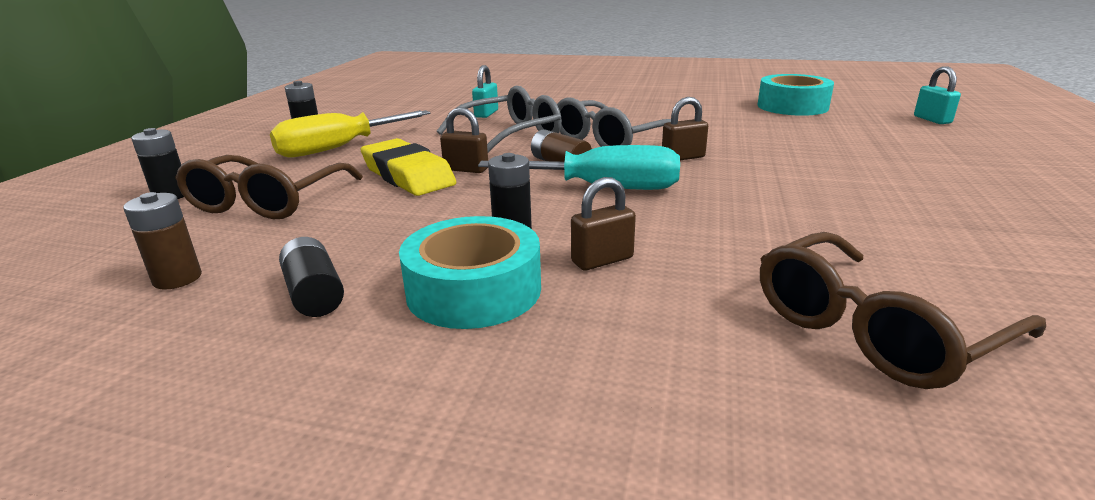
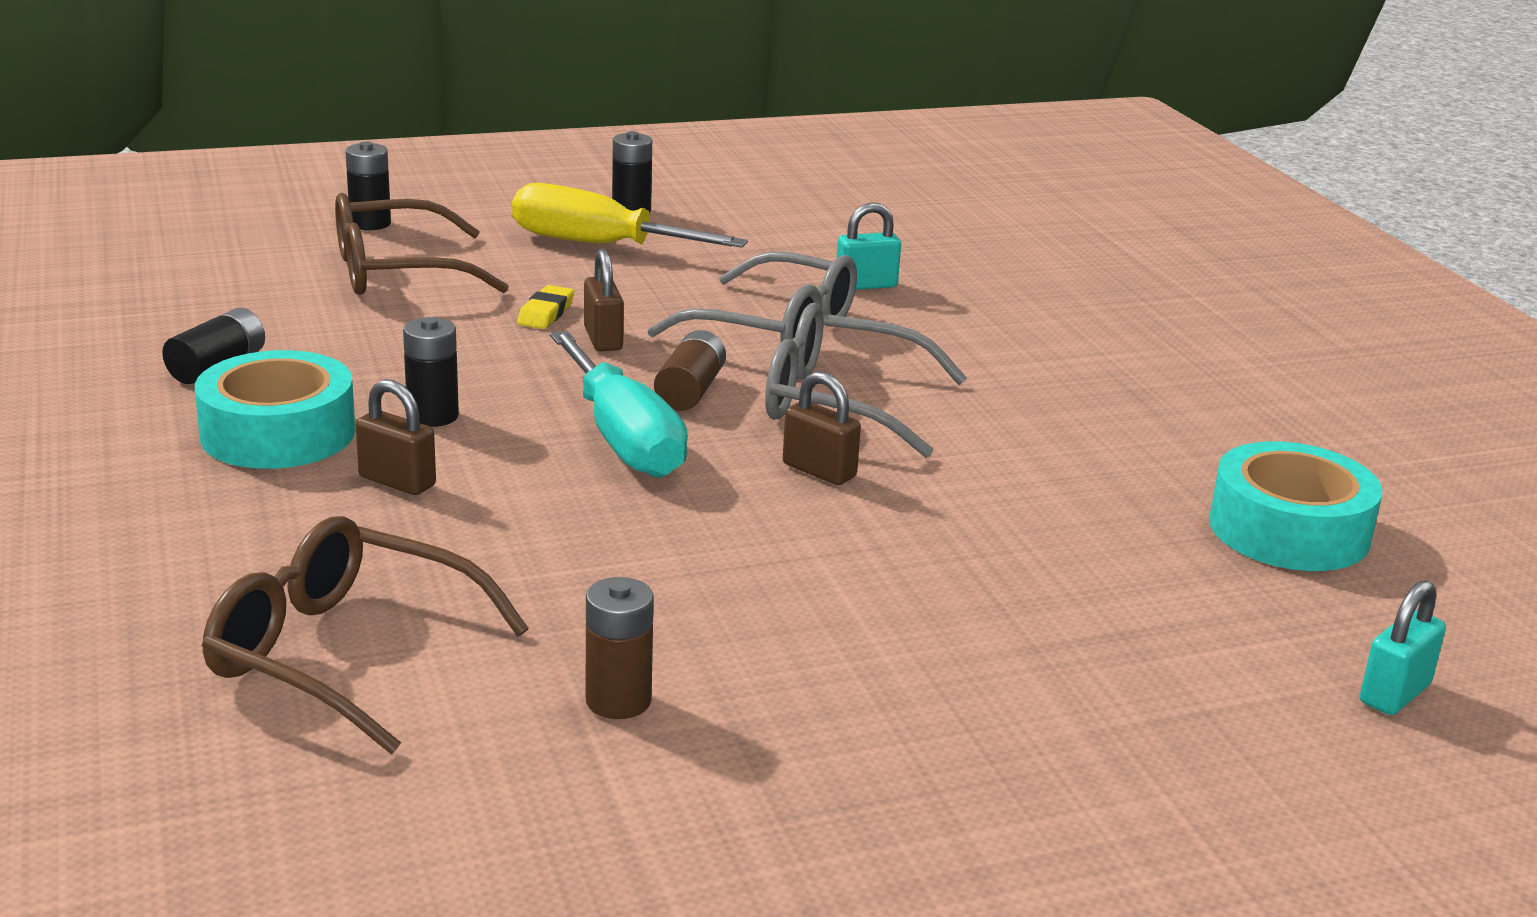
camera: 55 degrees right, 0 degrees up
(177, 278) = (203, 302): brown battery -> brown battery (618, 701)
(408, 175) = (546, 313): yellow eraser -> yellow eraser, size x0.47

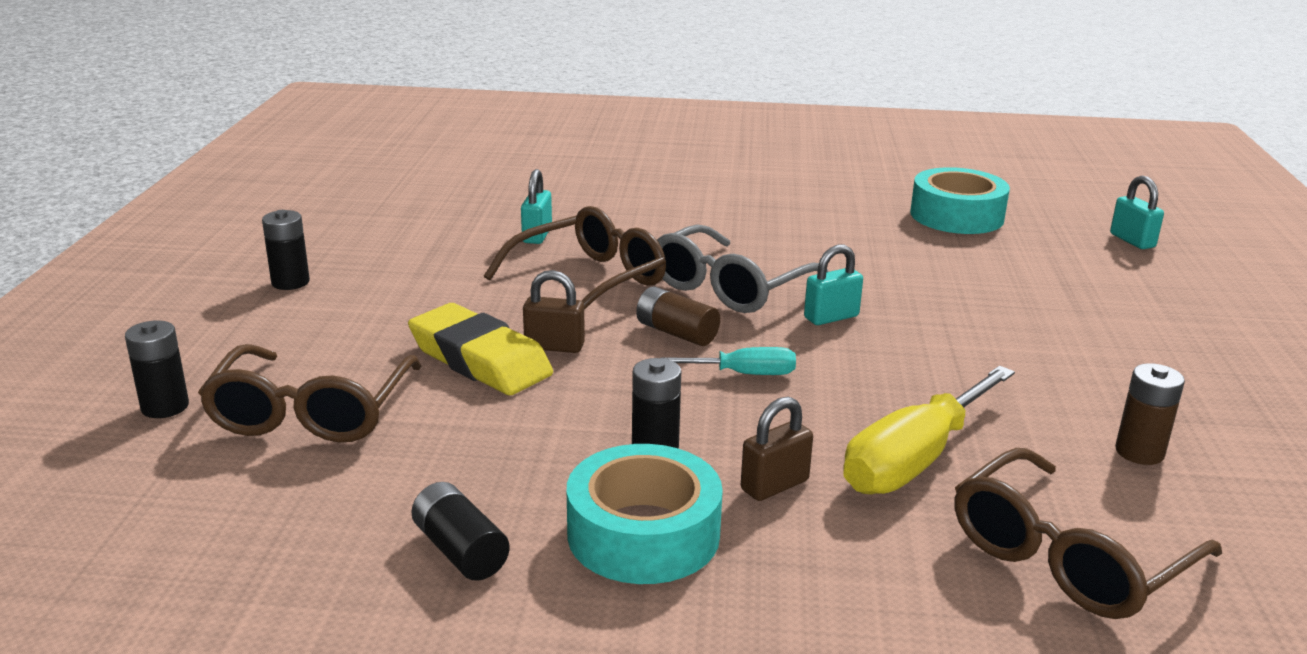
camera: 65 degrees left, 0 degrees up
(546, 313) = (480, 360): yellow eraser -> yellow eraser, size x2.15
(599, 245) = (353, 310): yellow screwdriver -> yellow screwdriver (914, 460)
(623, 438) = (744, 374): turquoise screwdriver -> turquoise screwdriver, size x0.54
(773, 329) = (588, 281): grey glasses -> brown glasses
(819, 471) = (831, 317): brown padlock -> turquoise padlock

